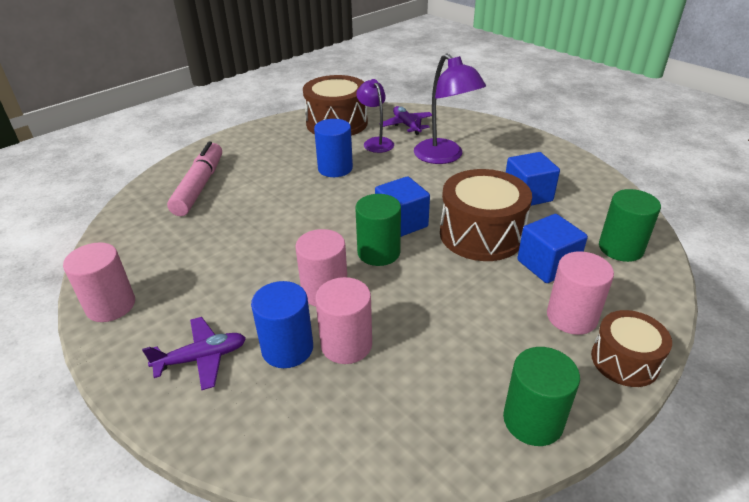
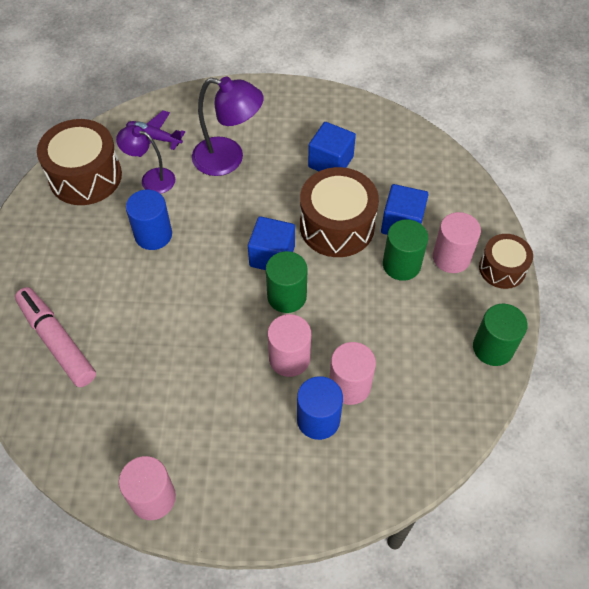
camera: 45 degrees left, 20 degrees up
(202, 358) = (274, 473): purple plane -> none
(620, 248) = (431, 175): green cylinder -> green cylinder (401, 264)

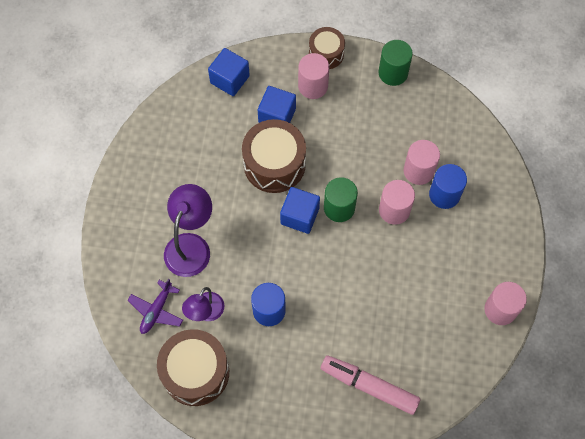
camera: 85 degrees left, 10 degrees up
(57, 341) = (369, 386): pink marker -> pink marker turned 60 degrees clockwise
(330, 162) = (205, 162): blue cube -> blue cube (229, 79)
(401, 264) = (316, 122): green cylinder -> none

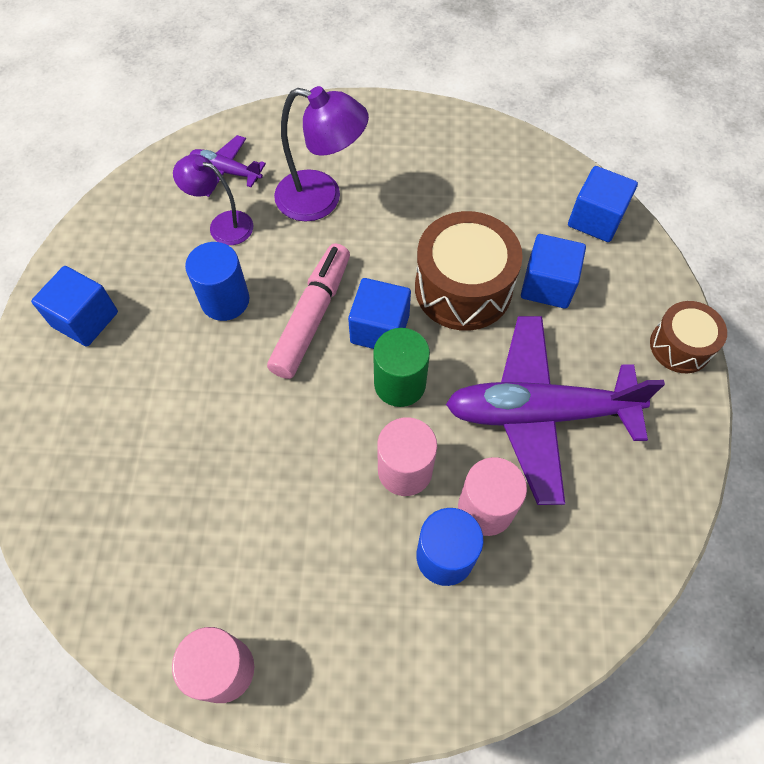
camera: 85 degrees right, 5 degrees down
(195, 372) = (138, 222): brown drum -> none
(275, 403) = (85, 319): none -> blue cube
(313, 86) = (613, 331): pink cylinder -> none
(363, 135) = (539, 413): none -> purple plane
(369, 386) = (97, 446): pink marker -> pink marker (312, 317)
(393, 73) = (673, 455): green cylinder -> none

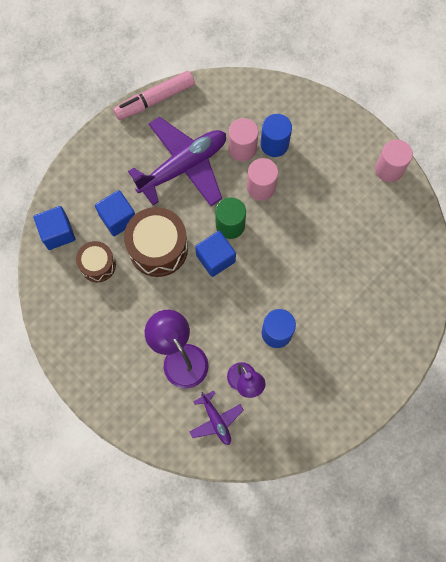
camera: 140 degrees left, 10 degrees up
(85, 319) = (353, 377): blue cube -> none
(312, 317) = (242, 290): pink marker -> pink marker (155, 100)
(539, 413) = (183, 166): purple plane -> purple plane turned 75 degrees counterclockwise
(680, 346) = (93, 146): brown drum -> brown drum (98, 265)

